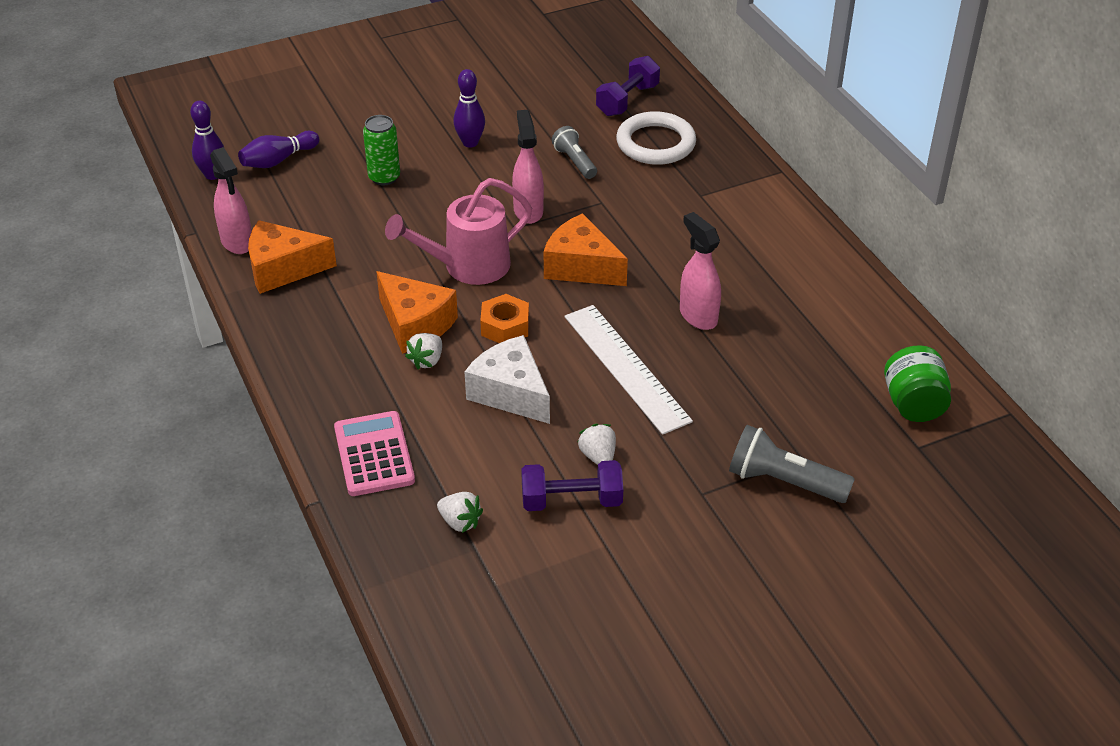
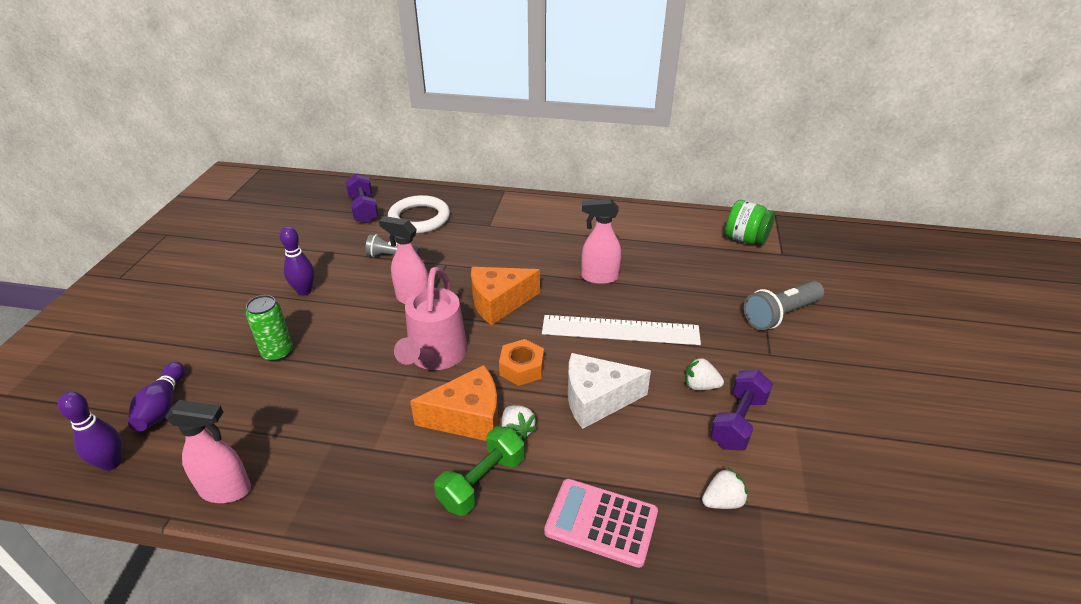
camera: 55 degrees left, 5 degrees down
(283, 269) = (303, 472): orange cheese -> none
(355, 367) = (482, 482): none -> green dumbbell

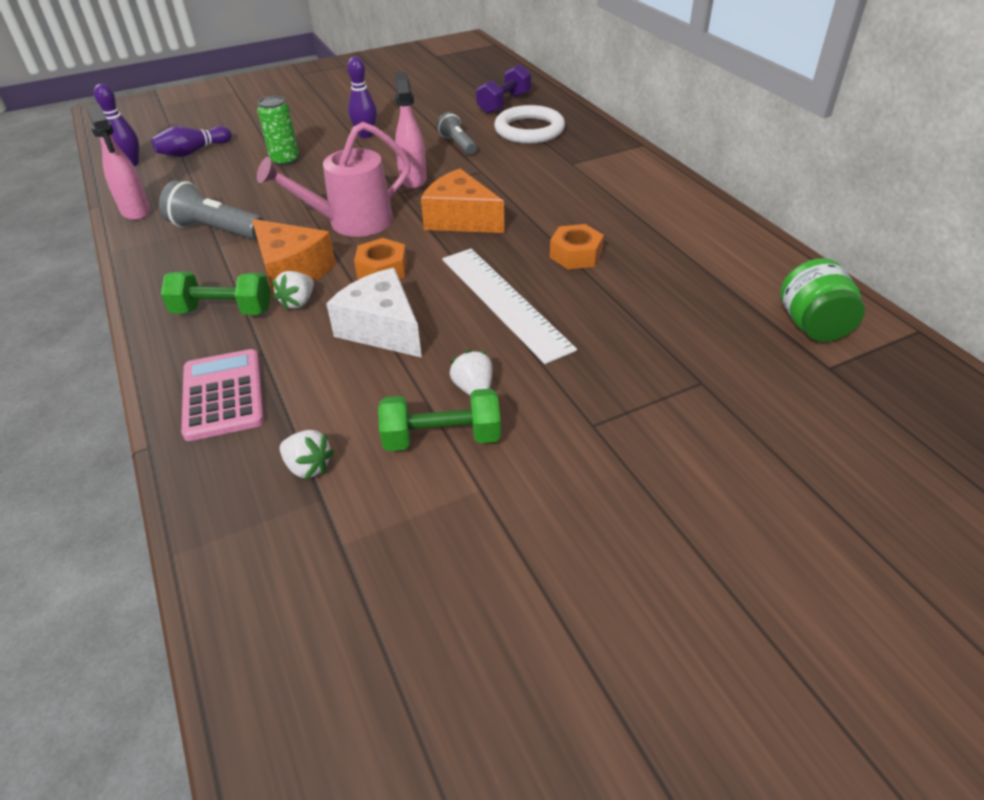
camera: 55 degrees right, 5 degrees up
(599, 277) = (575, 255): pink spray bottle -> orange nut
(738, 422) = (442, 438): purple dumbbell -> green dumbbell
(780, 315) = (686, 409): grey flashlight -> grey flashlight (216, 230)

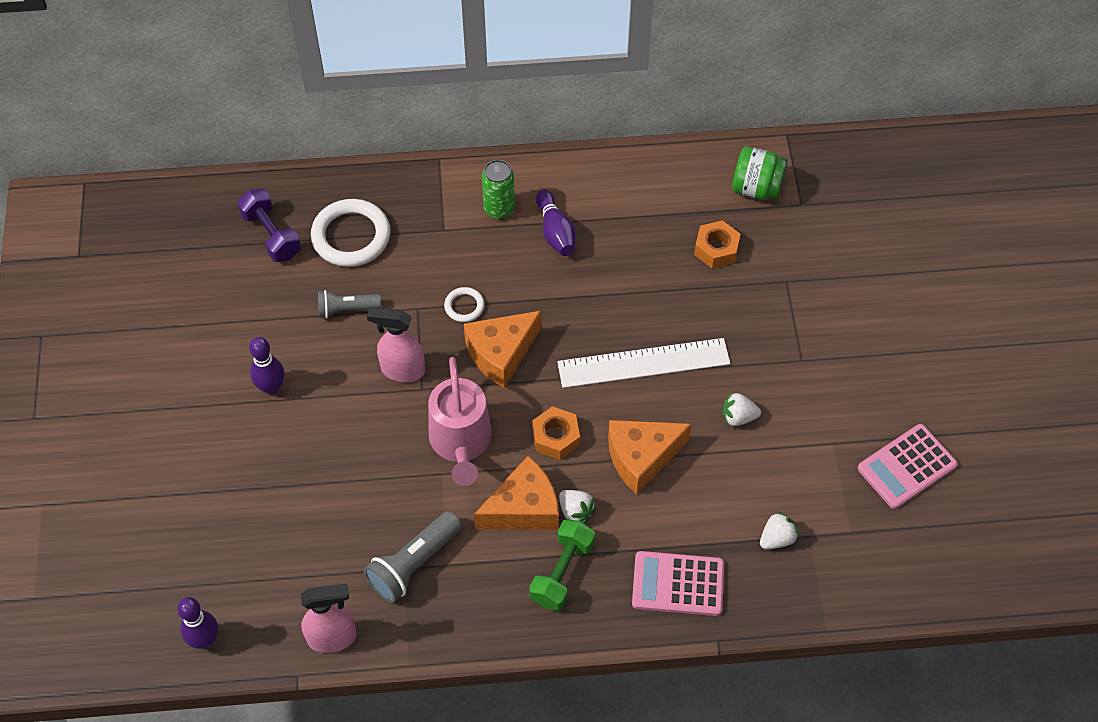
camera: 70 degrees left, 15 degrees up
(193, 152) = (211, 570): purple bowling pin -> purple bowling pin (555, 232)
(285, 160) = (290, 478): green can -> green can (499, 209)
(382, 329) = (641, 458): white cheese -> orange cheese
(442, 438) = (780, 451): green dumbbell -> none
(480, 588) = (906, 467): none -> pink calculator
(499, 190) = (464, 306): none -> white ring
(575, 255) = (601, 290): orange nut -> orange nut (716, 249)

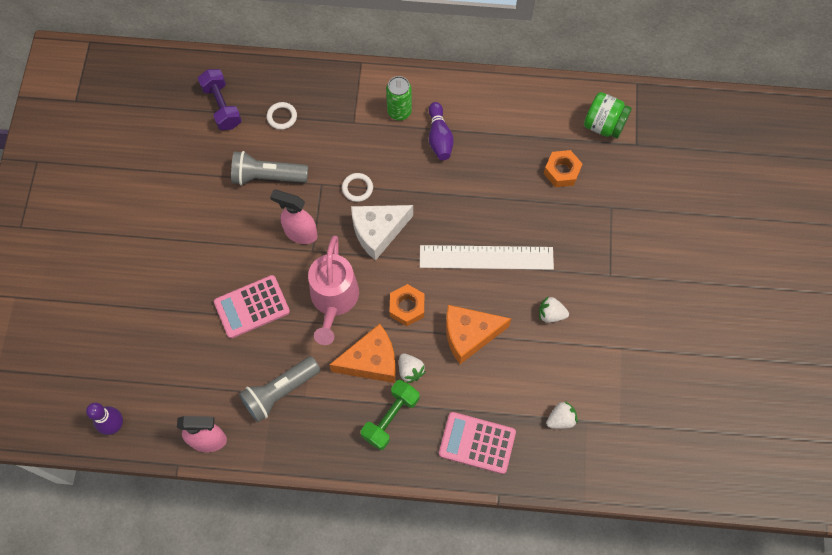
camera: 10 degrees right, 10 degrees up
(271, 387) = (199, 231): purple bowling pin -> none
(346, 309) = (267, 176): grey flashlight -> grey flashlight, size x1.54
(351, 236) = (282, 117): white ring -> white ring, size x0.49
(501, 353) = (378, 232): orange cheese -> white cheese
(906, 467) = (674, 377): pink calculator -> pink calculator (252, 307)

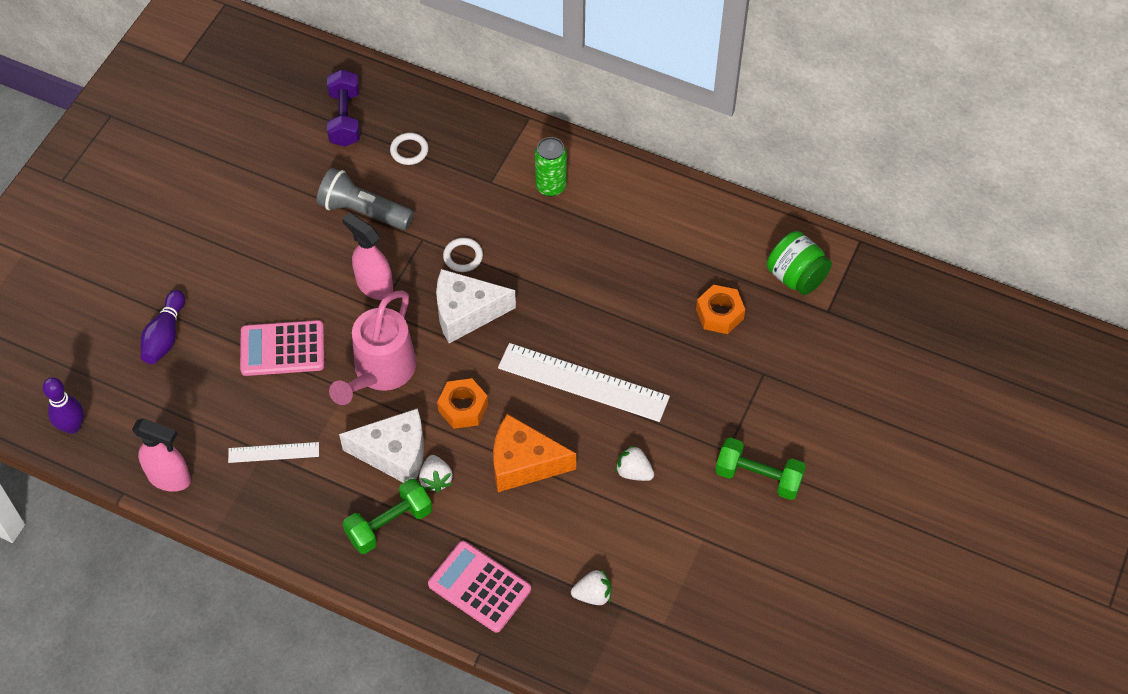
camera: 20 degrees right, 10 degrees down
(280, 392) = (273, 452): grey flashlight -> white ruler
(371, 361) = (394, 454): orange cheese -> white cheese
(439, 137) = (586, 229): purple bowling pin -> purple bowling pin (165, 336)
(640, 287) = (758, 477): none -> green dumbbell

